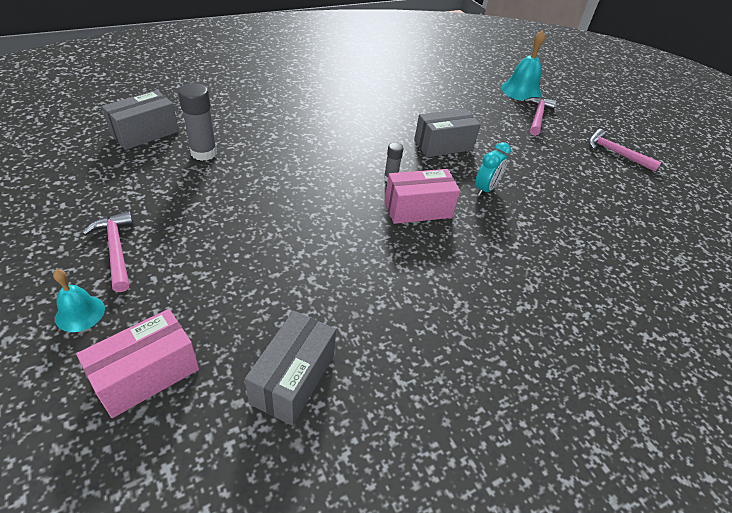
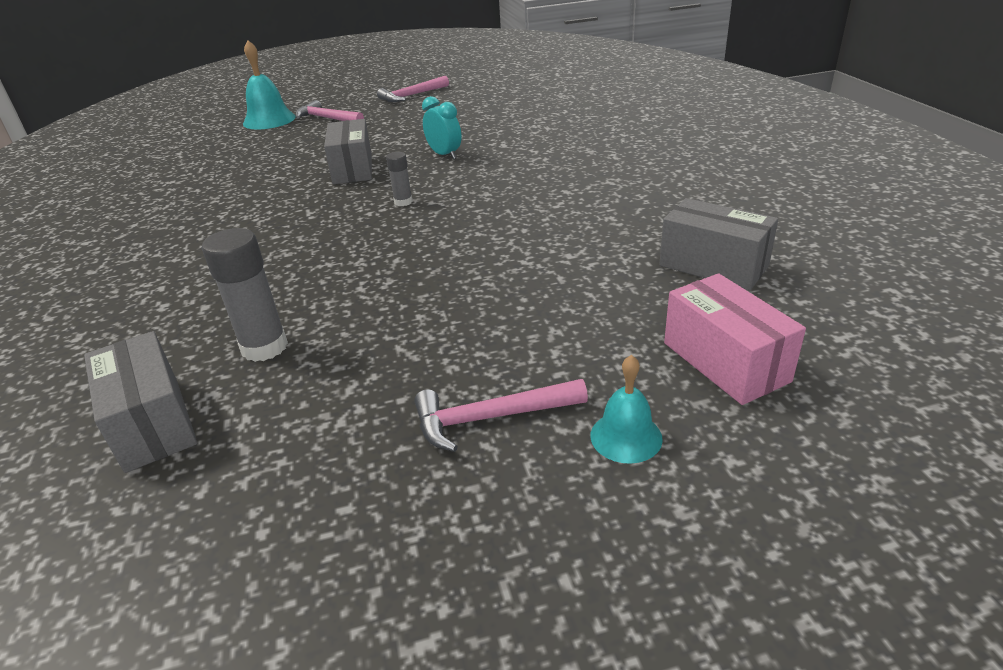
camera: 70 degrees left, 10 degrees down
(418, 209) = (466, 190): pink box -> none

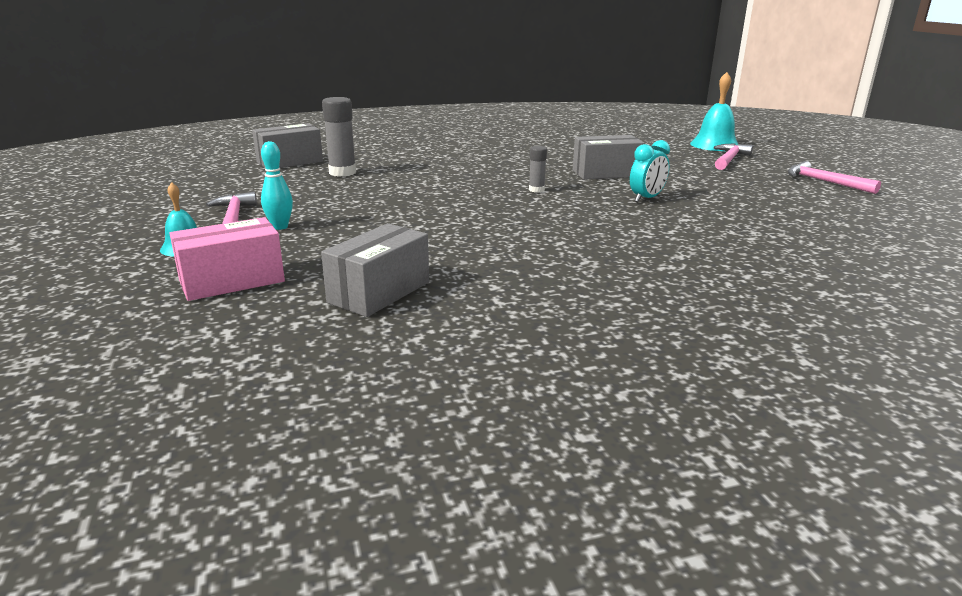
camera: 85 degrees right, 10 degrees down
(532, 362) = (280, 227): none -> turquoise bowling pin

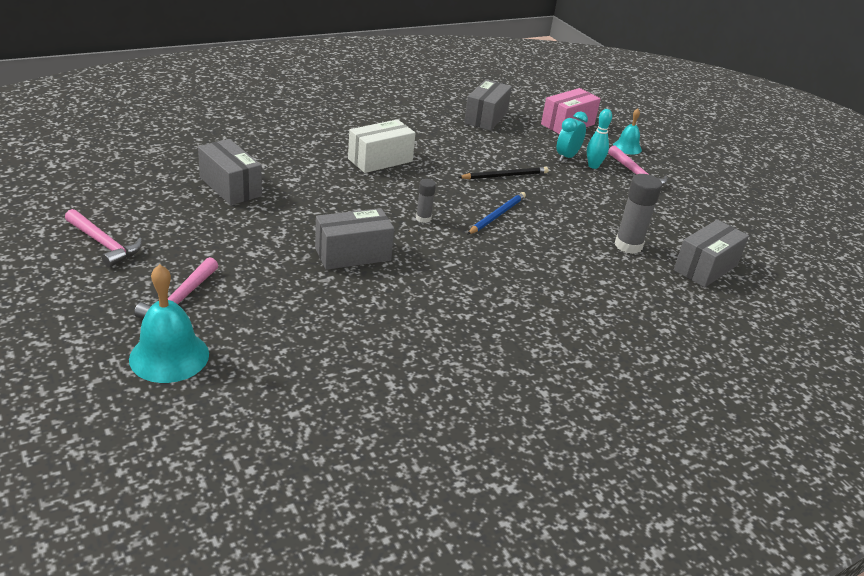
camera: 165 degrees right, 10 degrees up
(418, 219) = (505, 176): none -> black pencil
(456, 190) = (497, 215): none -> blue pencil
(580, 234) = (380, 160): none -> white box
(646, 198) = (319, 206): turquoise clock -> turquoise clock (567, 157)
(753, 213) = (230, 187): none -> grey box

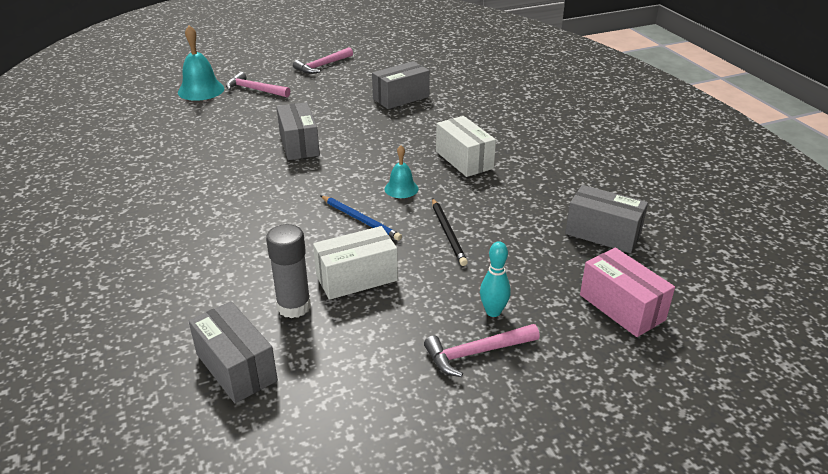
camera: 100 degrees right, 0 degrees up
(423, 218) = (354, 178): grey glue stick -> none
(567, 157) = (512, 290): turquoise clock -> none
(580, 217) = (356, 278): none -> white box
(627, 147) = (567, 361): turquoise bell -> turquoise bell (401, 189)

